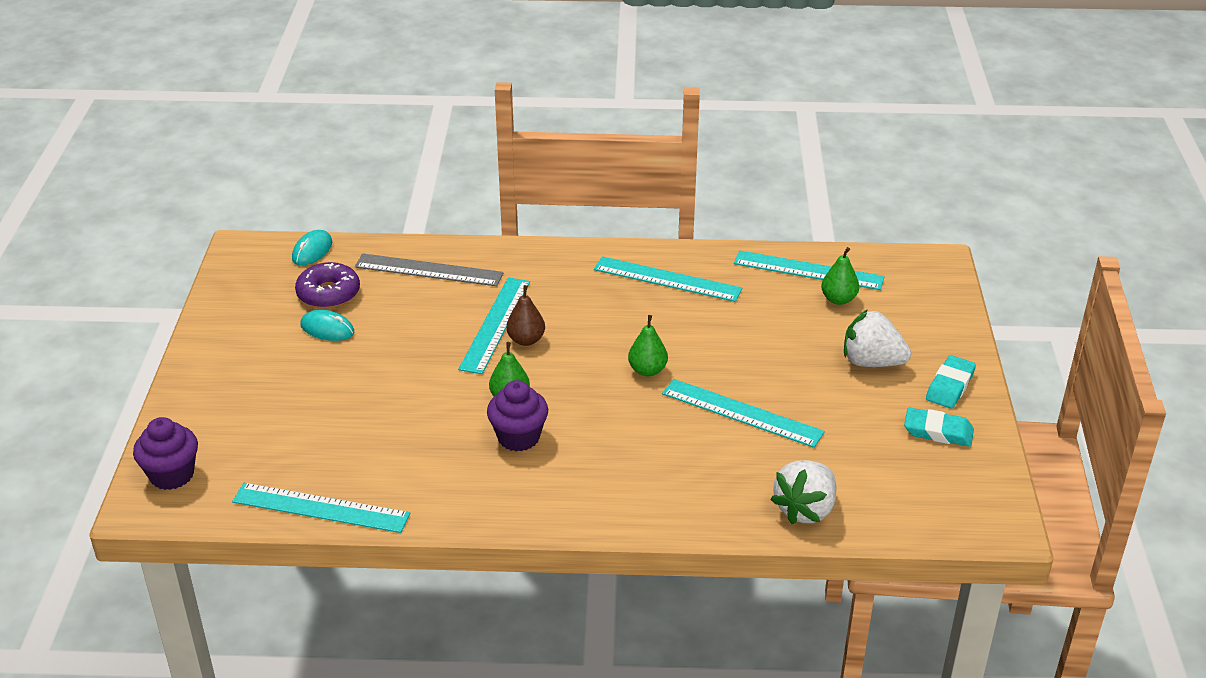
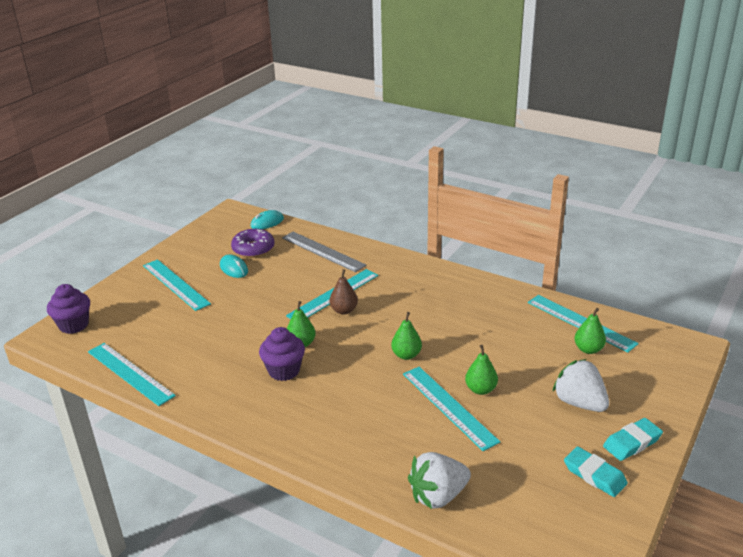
camera: 30 degrees right, 5 degrees down
(667, 279) = (471, 299): turquoise ruler -> turquoise ruler (175, 284)
(760, 382) = (480, 389): none -> green pear

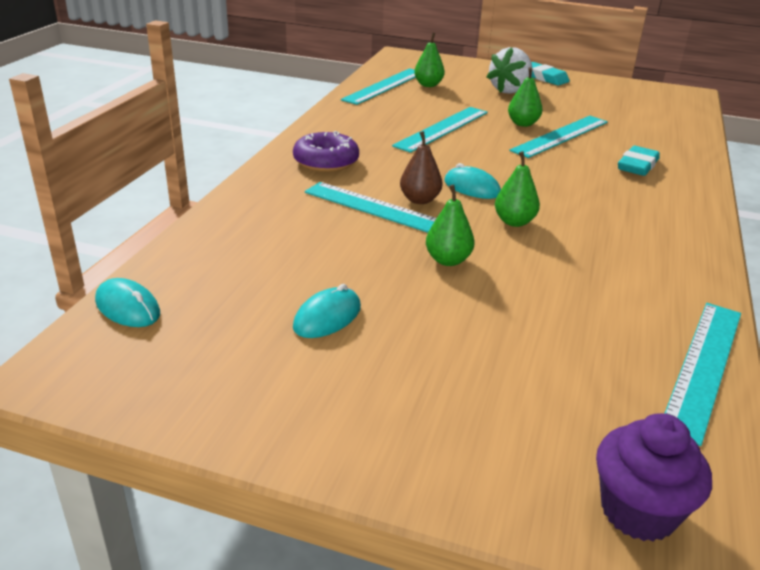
camera: 105 degrees left, 0 degrees up
(175, 284) = (408, 384): turquoise ruler -> turquoise ruler (442, 129)
(253, 249) = (246, 307): purple donut -> purple donut (326, 162)
(284, 371) = (579, 227): purple cupcake -> none
(323, 251) = (251, 232): grey ruler -> none
(356, 335) = (472, 188): none -> turquoise mouse
(406, 355) = (492, 157): green pear -> green pear (448, 260)
(438, 496) = (679, 137): white strawberry -> none
(594, 475) = (593, 89): turquoise eraser -> turquoise eraser (637, 166)

